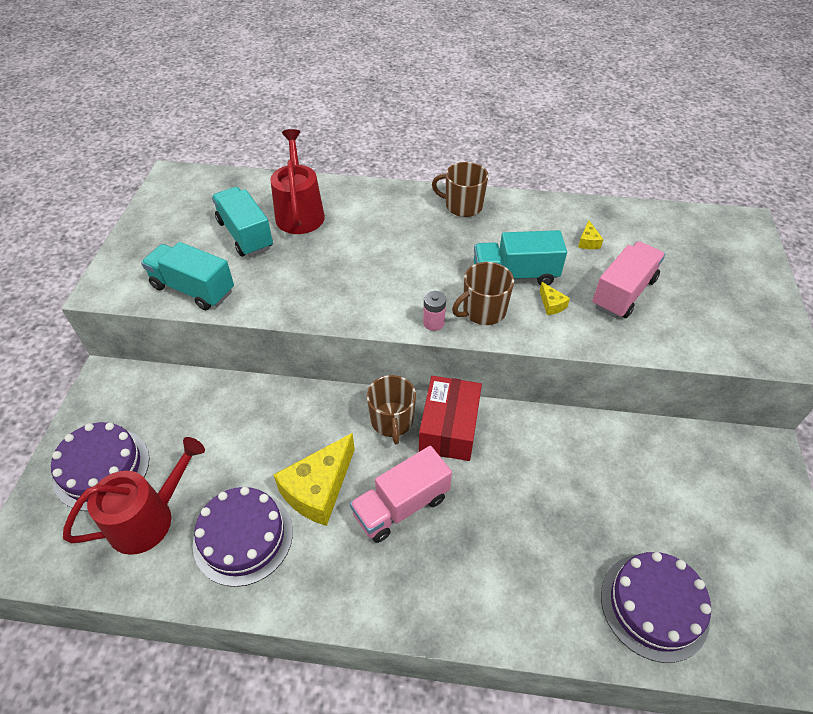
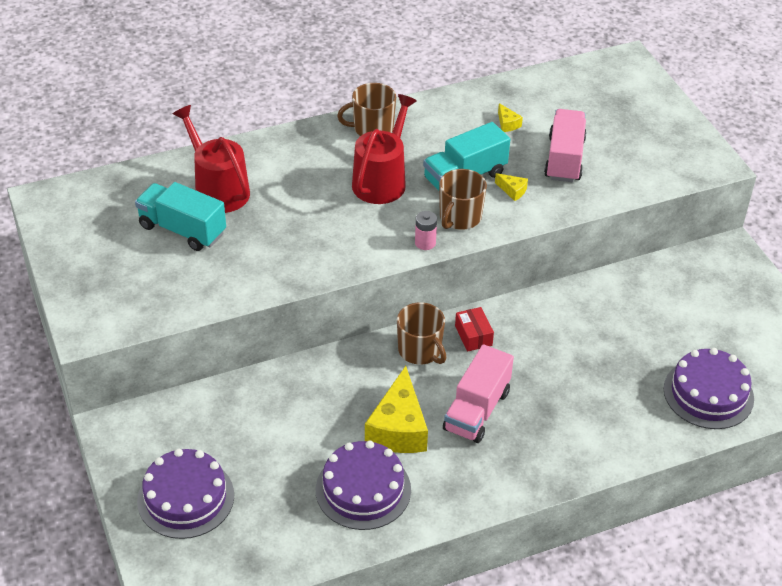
camera: 30 degrees left, 5 degrees down
(148, 518) = (267, 514): red watering can -> red watering can (382, 180)
(193, 289) = (178, 297): turquoise truck -> none
(449, 428) = (473, 336): red box -> red box, size x0.54

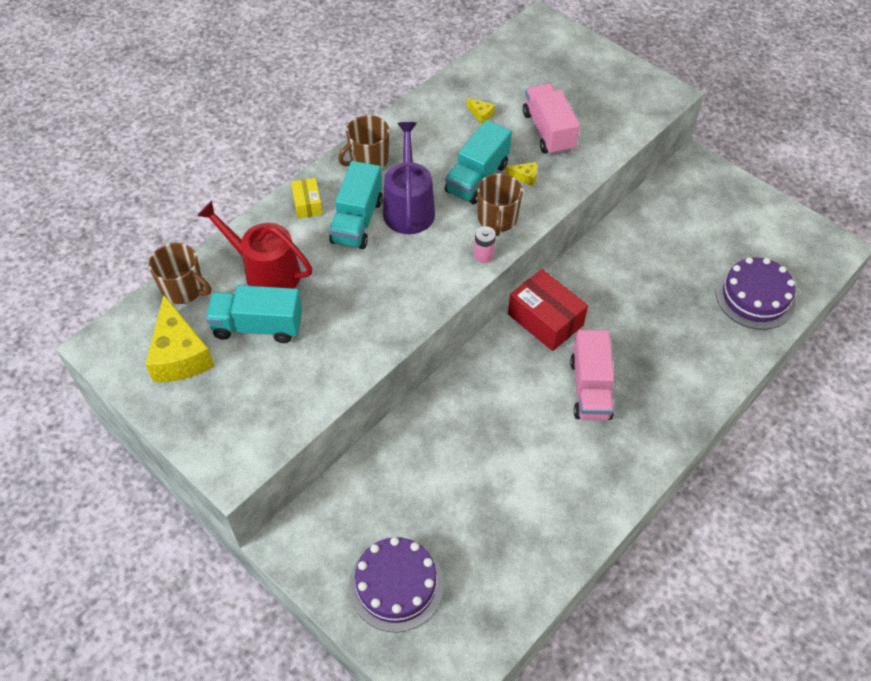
camera: 25 degrees left, 10 degrees up
(291, 147) = (307, 204): none -> yellow box
(327, 176) = (357, 221): none -> turquoise truck
(363, 489) = (543, 505): purple cake -> none
(382, 180) = (409, 208): red watering can -> purple watering can
(398, 428) = (537, 433): yellow cheese -> yellow cheese (180, 355)
(420, 350) = (510, 351): brown mug -> brown mug (183, 289)
(473, 336) = (545, 319): red box -> red box, size x1.85

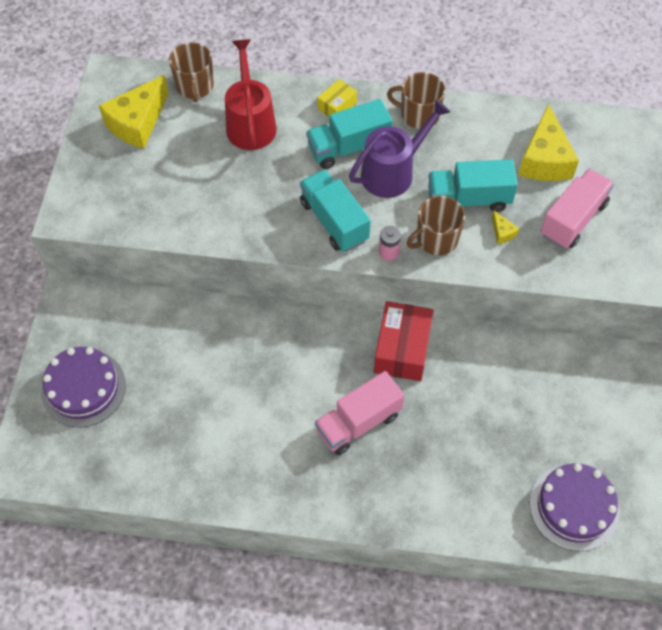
camera: 55 degrees right, 5 degrees up
(258, 326) = (197, 151): turquoise truck -> turquoise truck (334, 221)
(481, 114) = (544, 159): yellow cheese -> yellow cheese, size x2.39

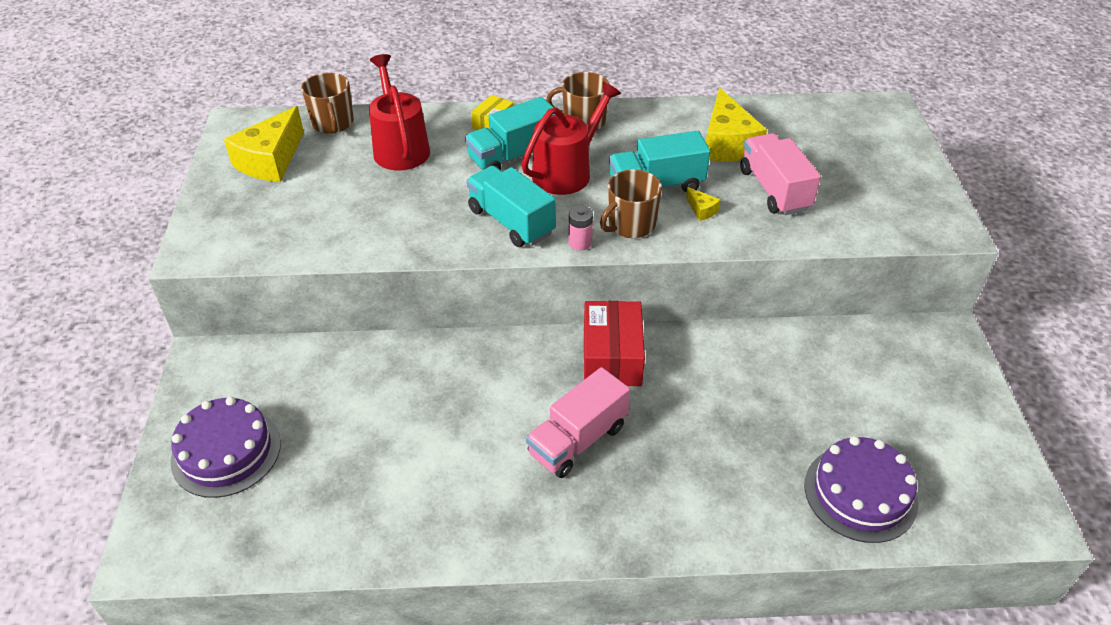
camera: 10 degrees left, 15 degrees down
(392, 172) = (566, 172): purple watering can -> red watering can
(573, 219) = (774, 190): pink truck -> pink truck turned 45 degrees counterclockwise

